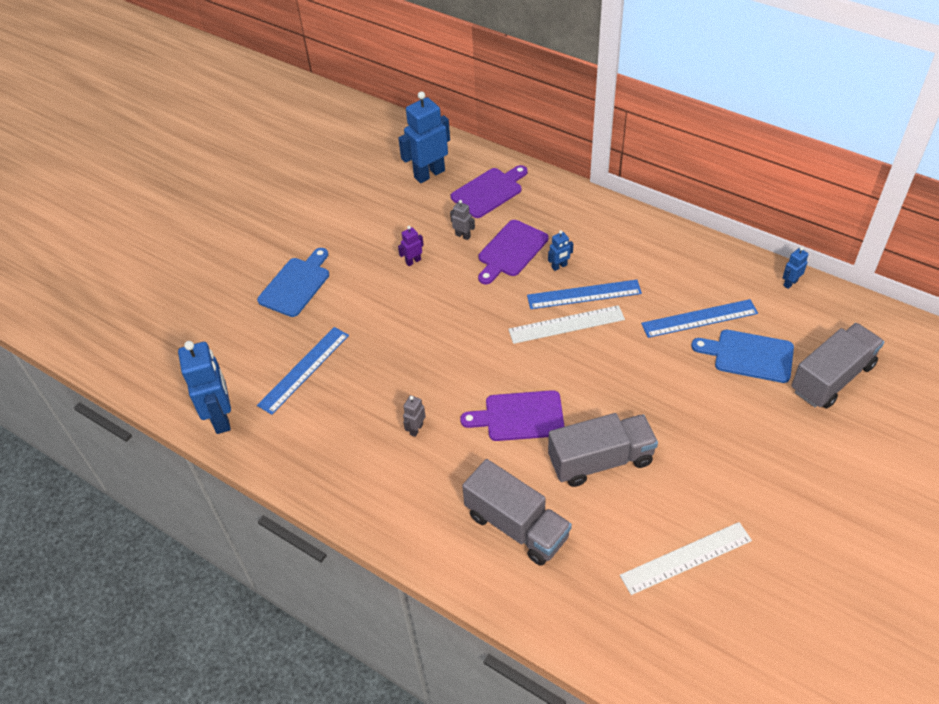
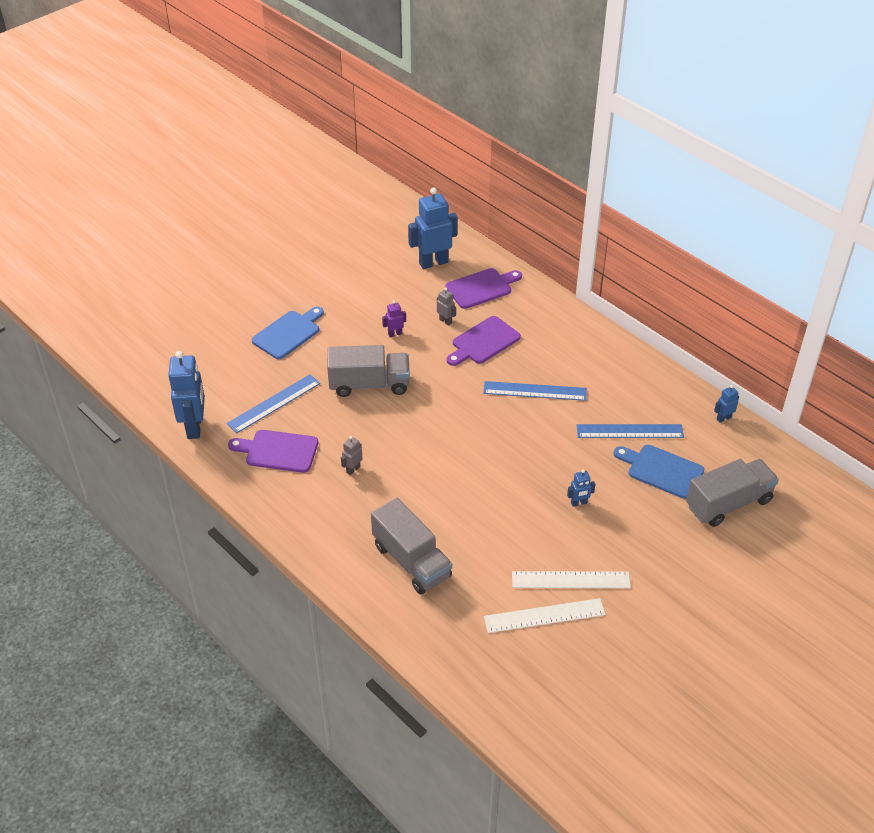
camera: 10 degrees right, 5 degrees down
(519, 416) = (443, 478): purple cutting board -> purple cutting board (278, 451)
(559, 266) = (521, 363): blue robot -> blue robot (579, 503)
(566, 324) = (510, 412): white ruler -> white ruler (570, 580)
(600, 460) = (500, 526): grey truck -> grey truck (369, 384)

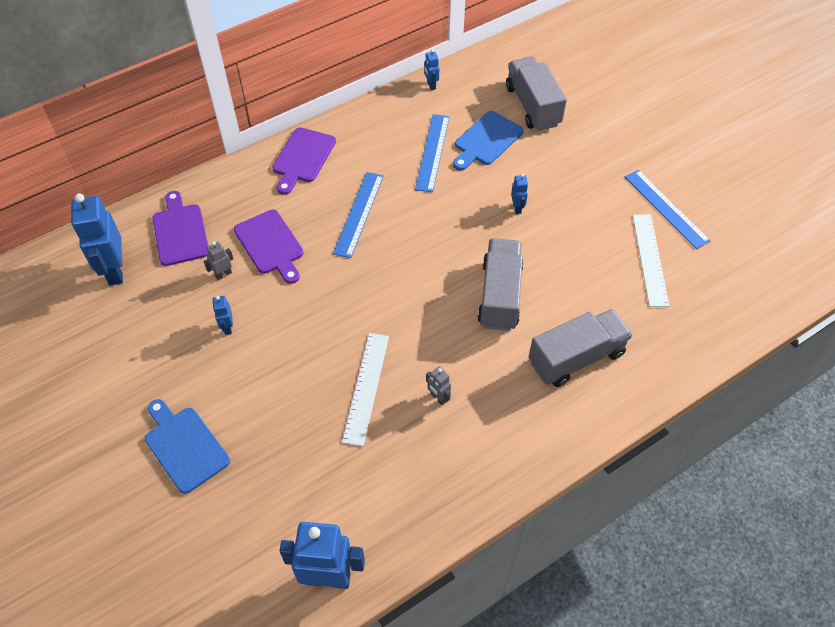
camera: 80 degrees left, 10 degrees up
(274, 403) = (309, 474): blue ruler -> blue ruler (666, 208)
(278, 451) = (393, 476): purple cutting board -> purple cutting board (303, 158)
(369, 384) = (306, 365): grey truck -> grey truck (499, 295)
(395, 334) = (227, 327): purple robot -> blue robot
(570, 580) = (609, 232): white ruler -> white ruler (366, 387)

